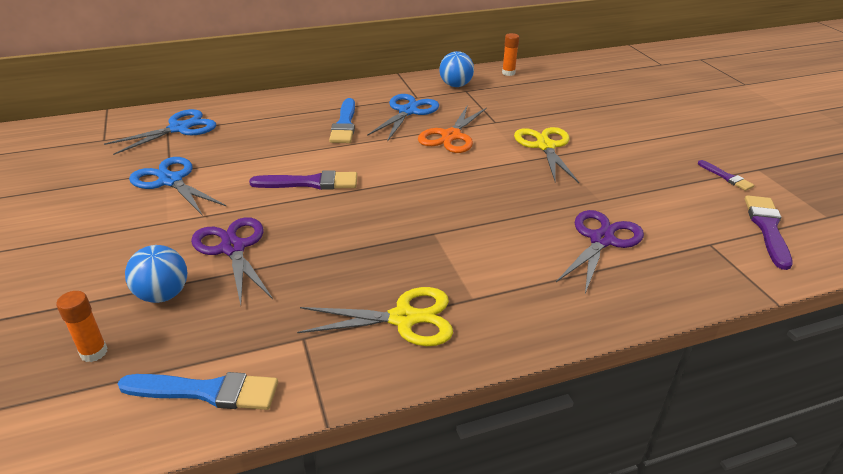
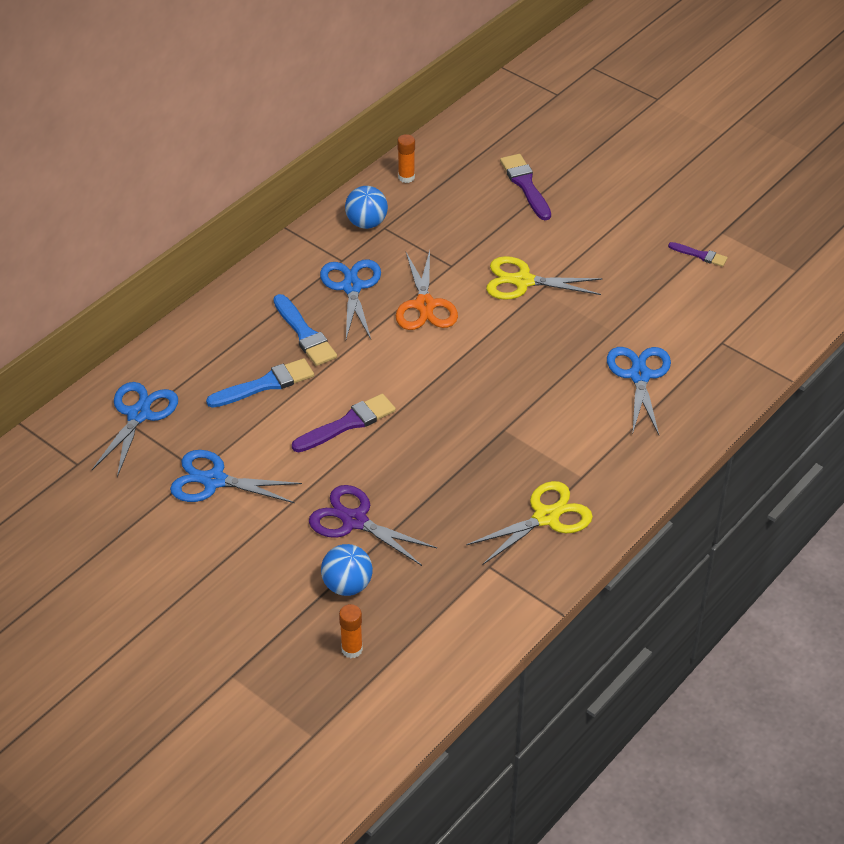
camera: 30 degrees left, 10 degrees up
(206, 391) = (463, 633): blue brush -> blue brush (265, 384)
(545, 146) = (523, 281): yellow scissors -> yellow scissors turned 45 degrees counterclockwise
(601, 240) = (639, 376): purple scissors -> blue scissors
(767, 228) = (757, 305): purple brush -> purple brush (525, 185)

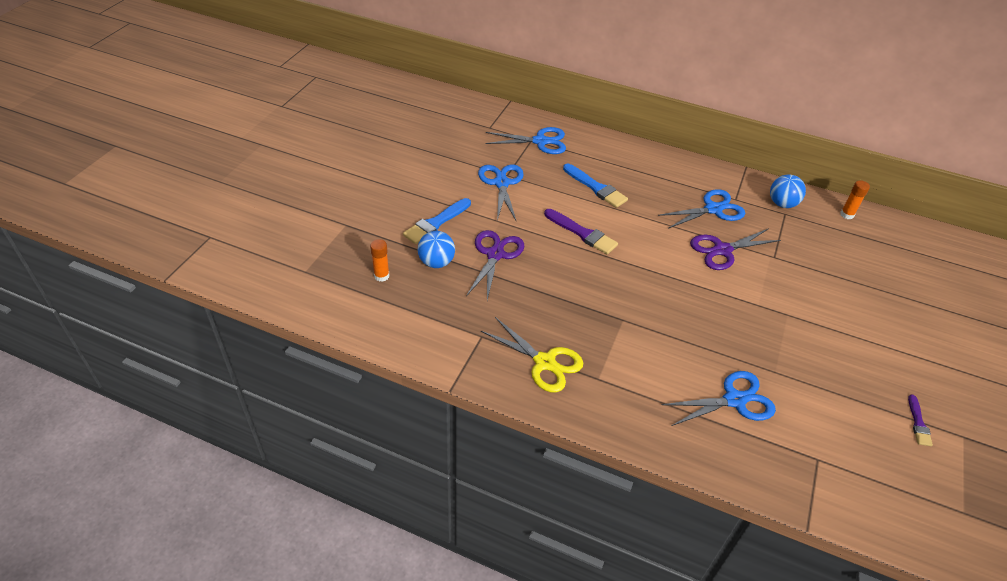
camera: 70 degrees right, 0 degrees up
(304, 334) = (653, 196): blue brush -> blue brush (436, 223)
(425, 305) = (722, 250): orange scissors -> purple scissors
(523, 281) = (789, 302): yellow scissors -> none
(525, 185) = (899, 284): purple brush -> none

